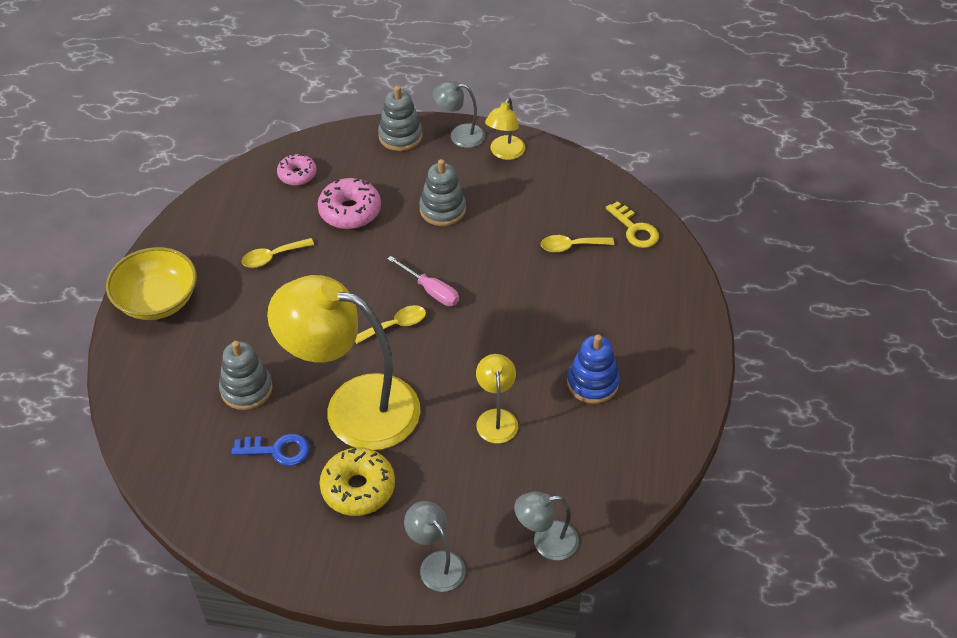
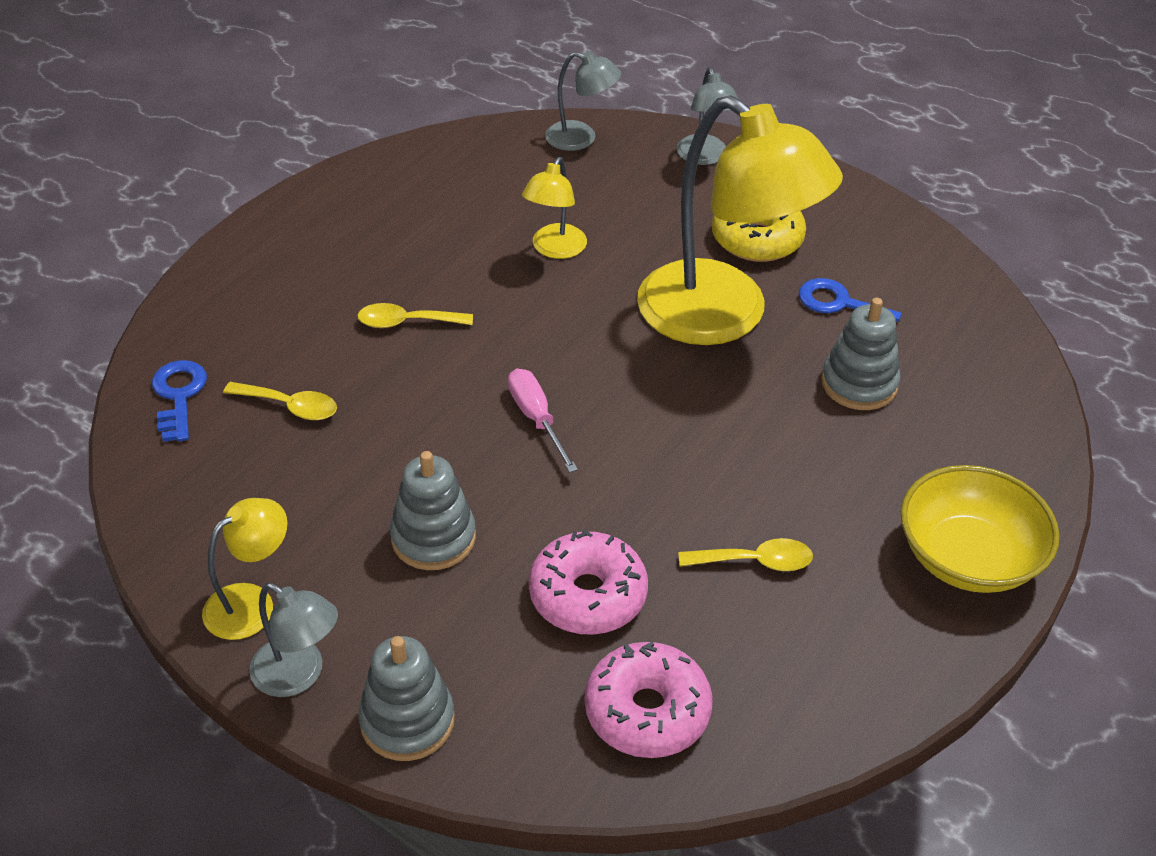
camera: 155 degrees left, 5 degrees down
(297, 175) = (647, 711): pink donut -> pink donut, size x1.56
(395, 325) = (615, 391): yellow spoon -> yellow spoon (406, 322)
(592, 383) = (413, 244): blue stacking toy -> none
(635, 229) = (179, 396): yellow key -> blue key

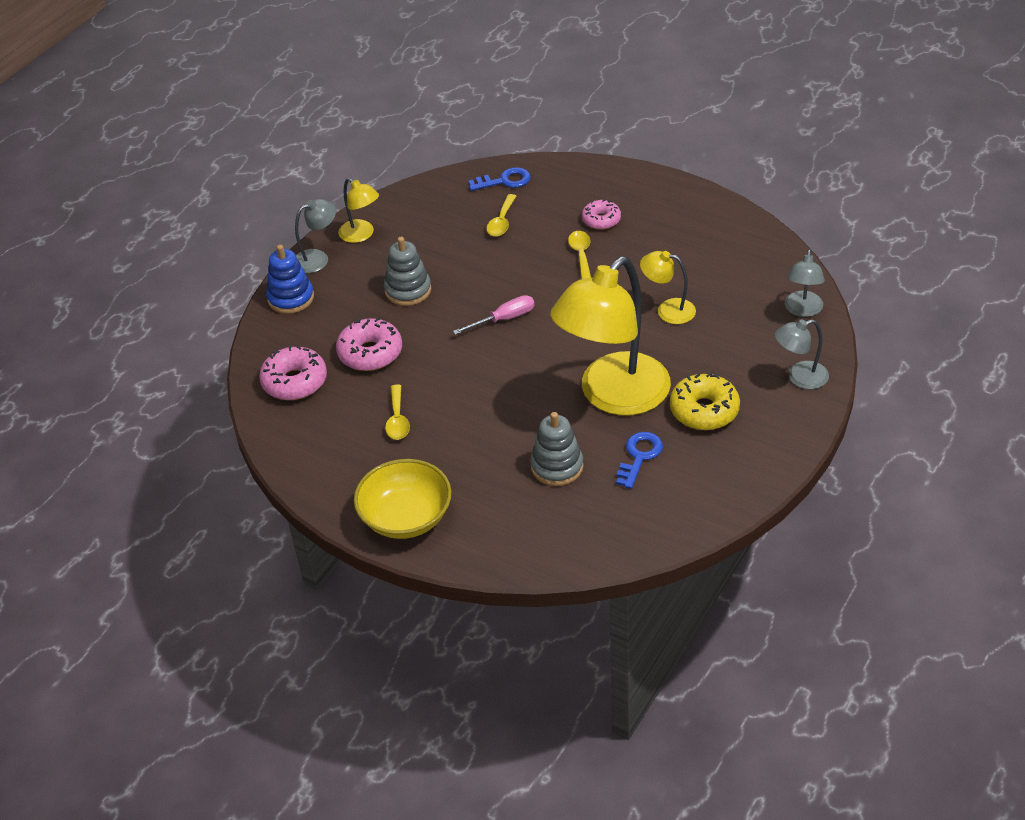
camera: 90 degrees right, 0 degrees up
(299, 675) = (317, 258): grey lamp -> grey lamp turned 150 degrees counterclockwise
(330, 294) = (601, 220): none -> pink donut
(407, 720) = (291, 298): grey stacking toy -> blue stacking toy

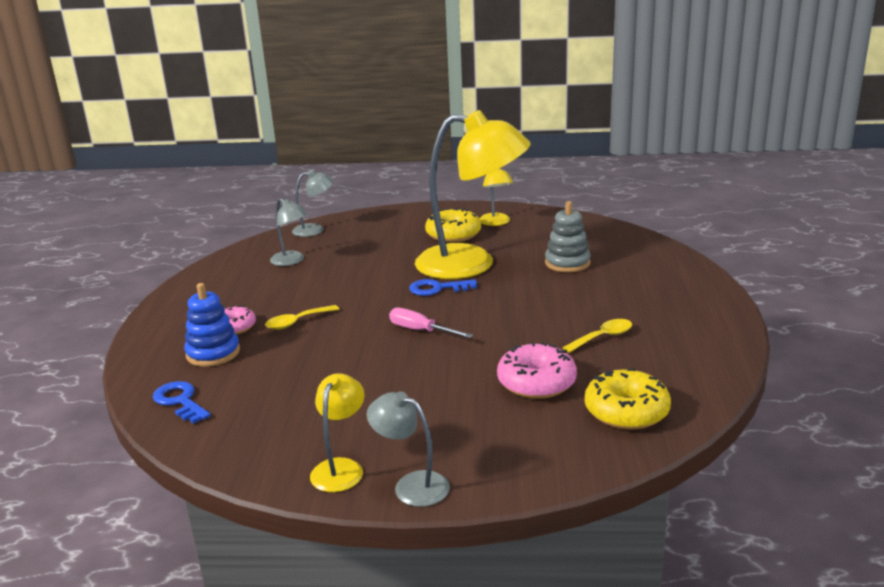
camera: 120 degrees left, 20 degrees down
(291, 298) = (503, 474): blue stacking toy -> blue stacking toy (213, 353)
(295, 382) = (626, 411): pink donut -> yellow donut
(406, 517) = (695, 298): yellow bowl -> none
(408, 290) = (421, 396): grey stacking toy -> none
(501, 222) = (263, 378): yellow spoon -> none
(639, 456) = (522, 242): blue key -> blue key (437, 288)
(668, 310) = (350, 270): yellow lamp -> yellow lamp (496, 223)
(800, 377) = (390, 217): grey lamp -> grey lamp (291, 261)

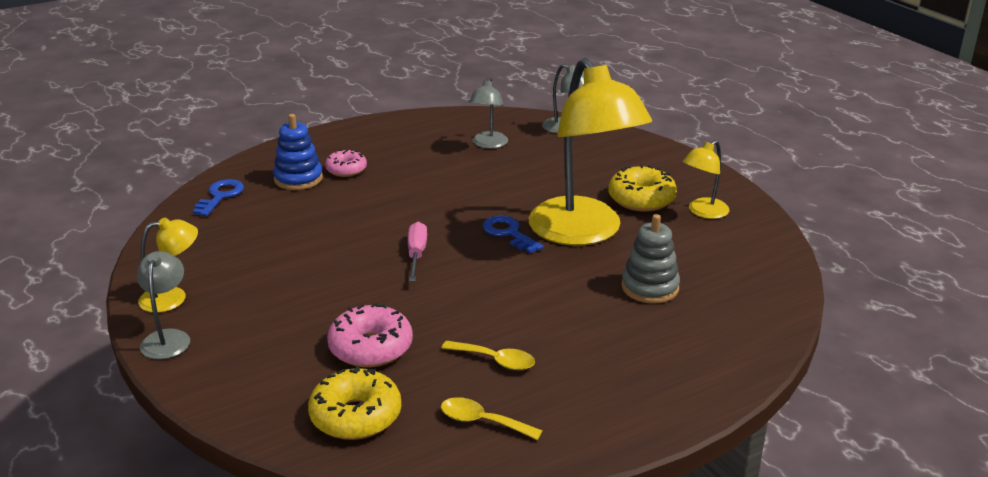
camera: 55 degrees right, 5 degrees up
(297, 322) = (378, 192): yellow spoon -> yellow spoon (482, 421)

